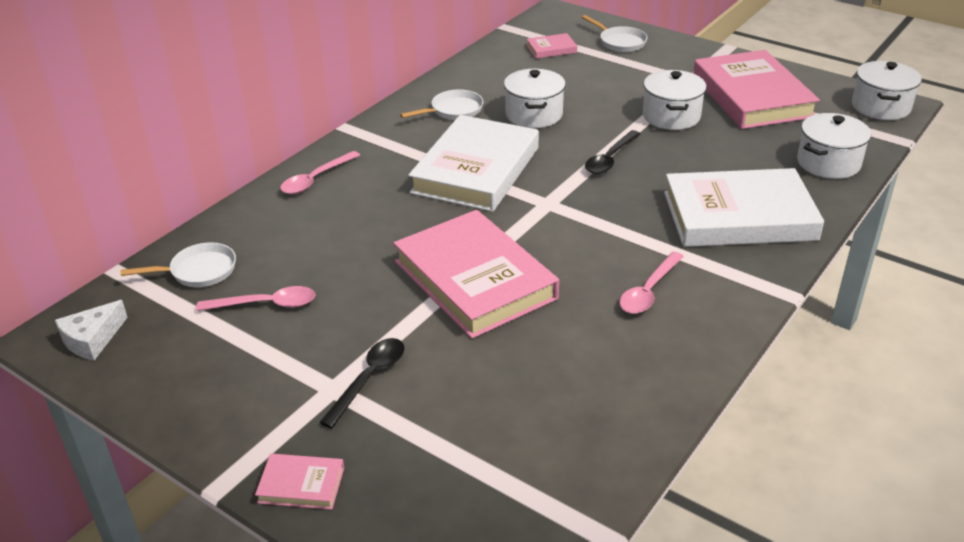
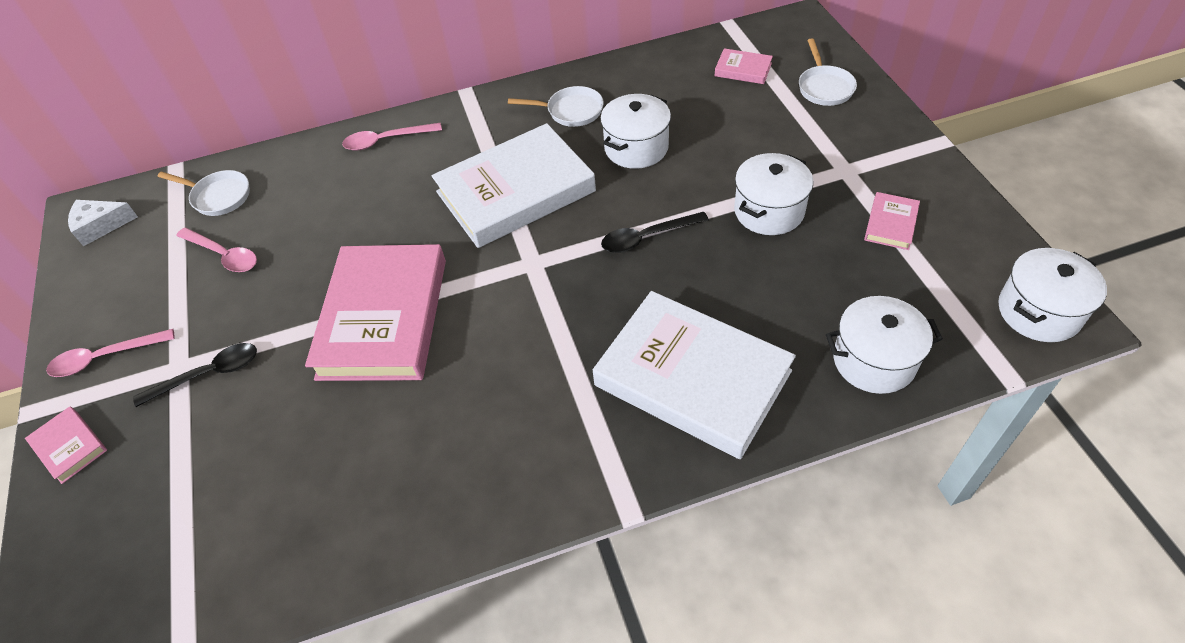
camera: 40 degrees right, 15 degrees up
(649, 291) = (505, 419): pink spoon -> pink spoon (105, 358)
(752, 96) = (891, 224): pink book -> pink book, size x0.42

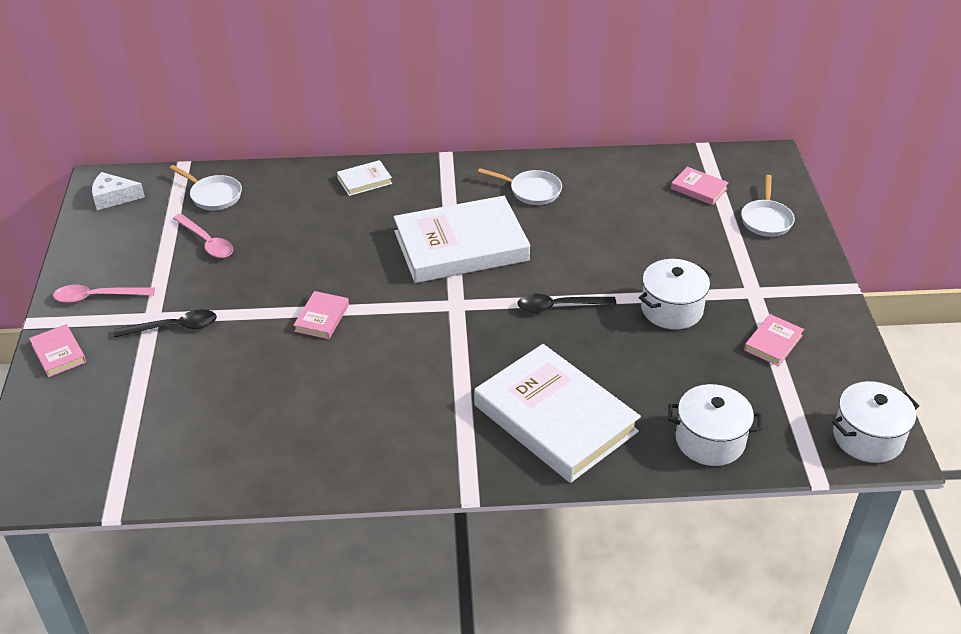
camera: 10 degrees right, 10 degrees down
(383, 318) = (322, 318): pink book -> pink book, size x0.42
(386, 141) = (364, 181): pink spoon -> white book
(636, 148) = (577, 233): white pot -> none

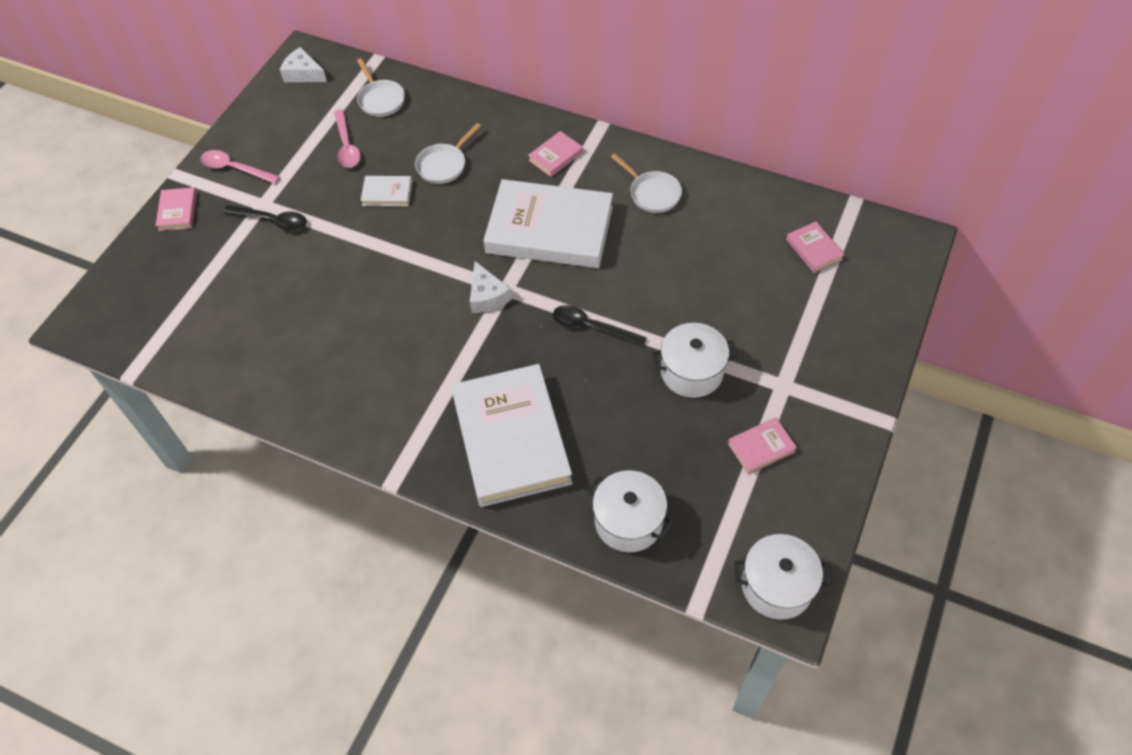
camera: 30 degrees right, 15 degrees up
(322, 318) = (388, 258): pink book -> pink book (555, 156)
(364, 181) = (512, 129): white book -> white book (387, 193)
(443, 316) = (487, 296): none -> white cheese
(766, 220) = (856, 310): white pan -> white pan (444, 165)

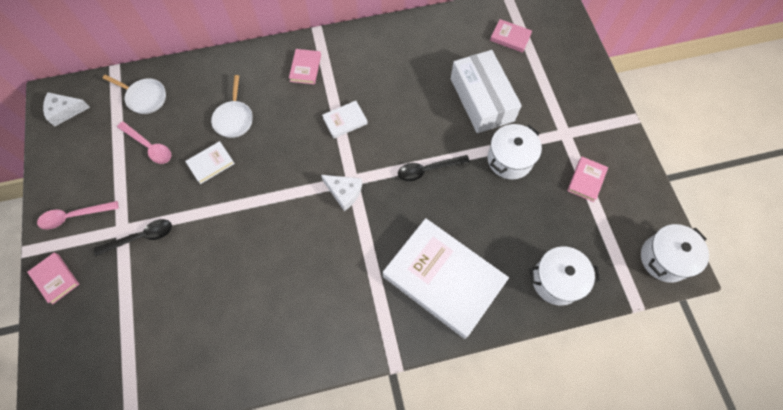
camera: 40 degrees left, 10 degrees up
(549, 229) = (345, 121): white book -> white book, size x0.42
(652, 193) = (388, 57): white pan -> none
(717, 294) = (482, 99): none -> white box

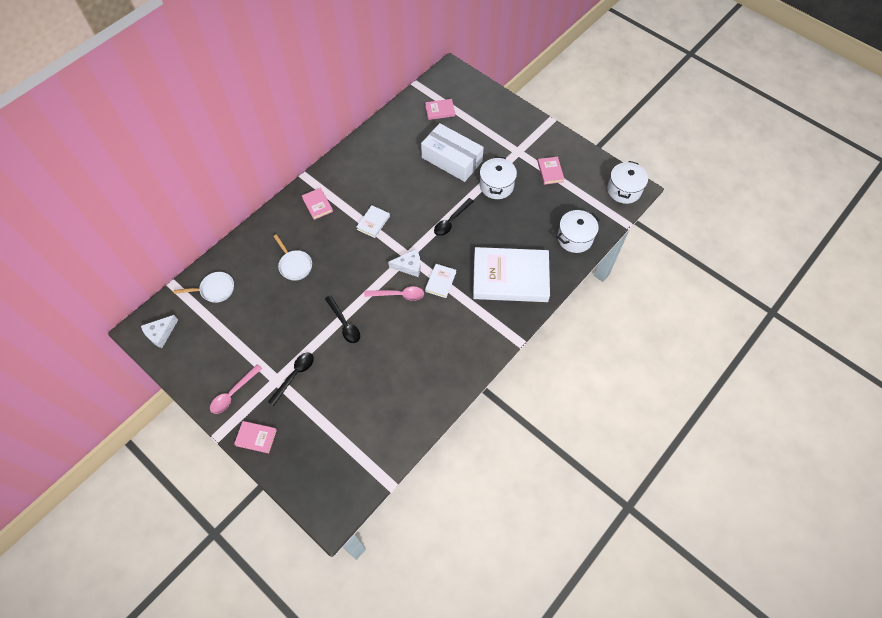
camera: 35 degrees left, 5 degrees down
(149, 146) = (248, 318): pink spoon -> pink spoon (398, 295)
(211, 164) = (303, 302): white book -> white book (440, 282)
(230, 214) = (344, 324): none -> black spoon

